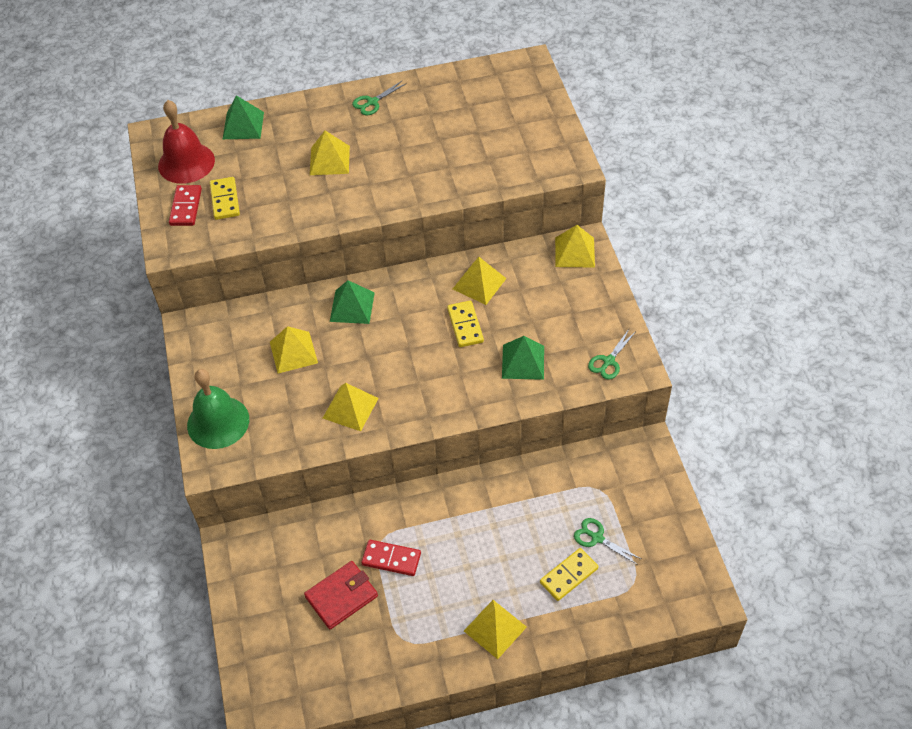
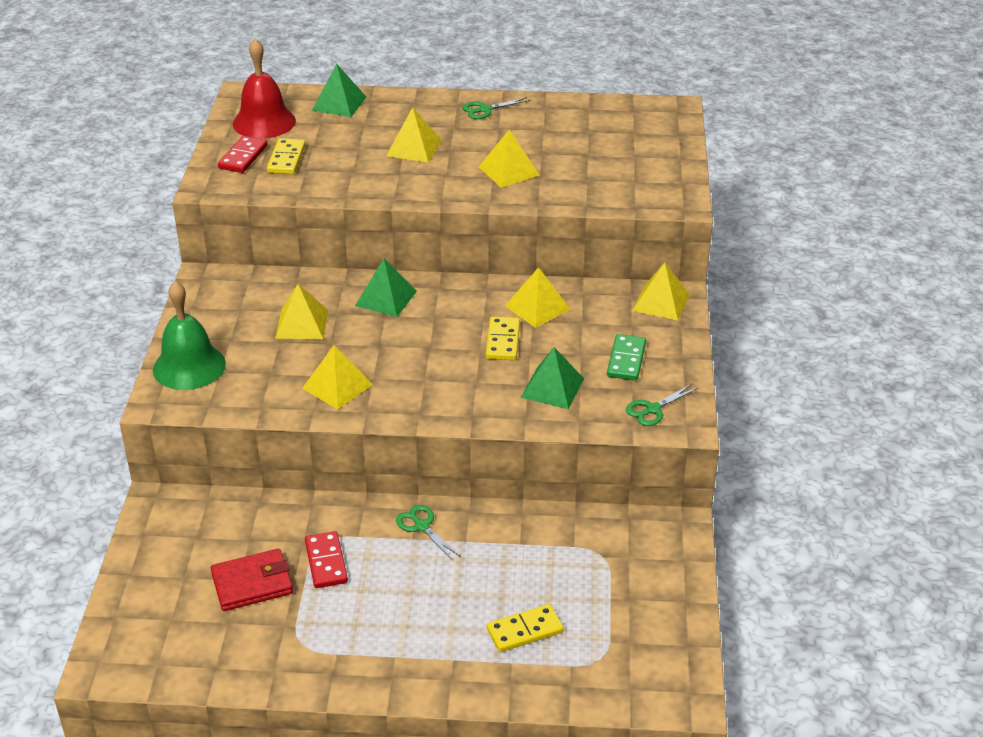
camera: 15 degrees right, 15 degrees down
(391, 559) = (326, 562): red domino -> red domino turned 45 degrees clockwise
(495, 629) = (412, 661): yellow pyramid -> yellow pyramid (508, 171)
(570, 318) = (626, 360): none -> green domino
(597, 538) = (576, 602): green scissors -> green scissors (422, 526)

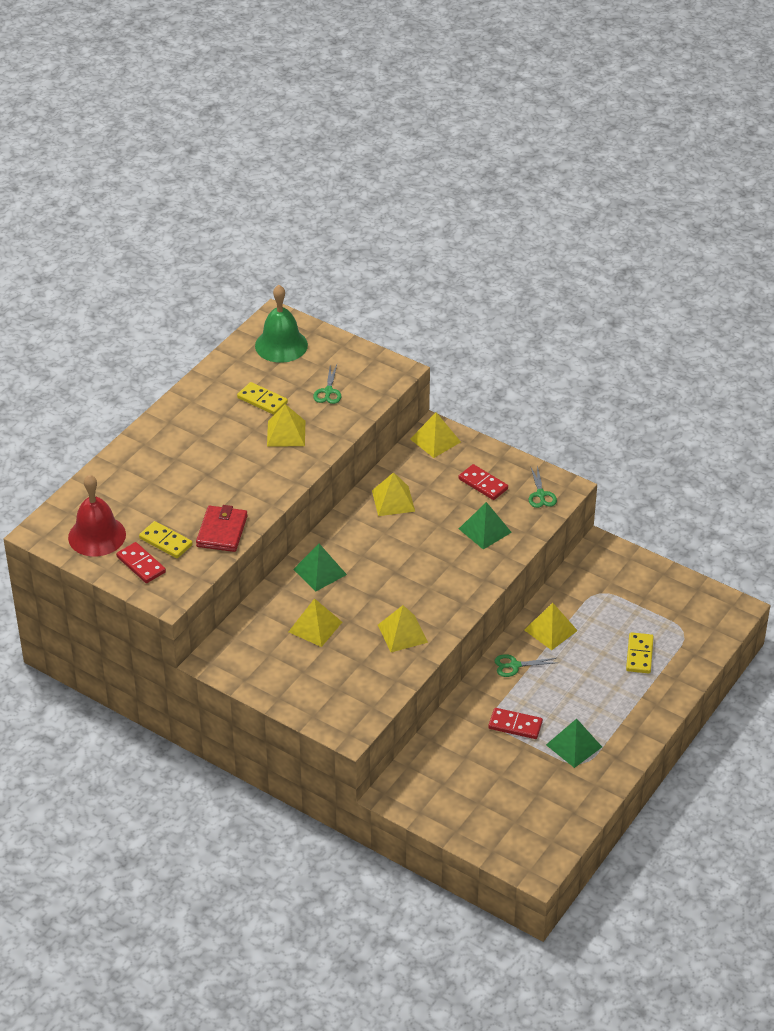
camera: 60 degrees left, 5 degrees up
(189, 366) = (319, 703): green bell -> green bell (281, 345)
(252, 583) = (509, 769): red wallet -> red wallet (222, 531)
(339, 103) = (107, 484): green pyramid -> green pyramid (574, 746)
(414, 148) = (211, 468): yellow pyramid -> yellow pyramid (550, 630)
(485, 109) = (190, 411): green scissors -> green scissors (328, 391)
(503, 341) = (417, 533): yellow domino -> yellow domino (262, 400)
(626, 360) = (483, 484): green domino -> red domino

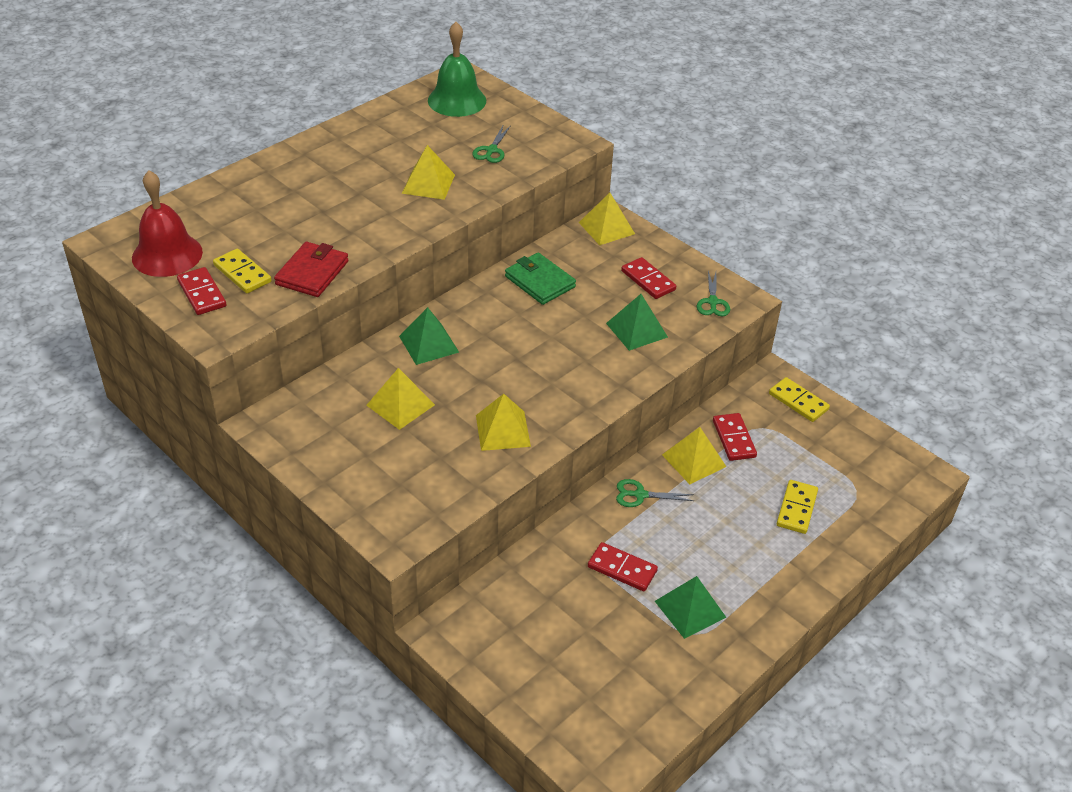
camera: 10 degrees right, 0 degrees up
(262, 400) = (415, 148): yellow domino -> yellow domino (798, 401)
(393, 501) = (540, 282): yellow pyramid -> green wallet
(578, 606) = (734, 439): none -> red domino

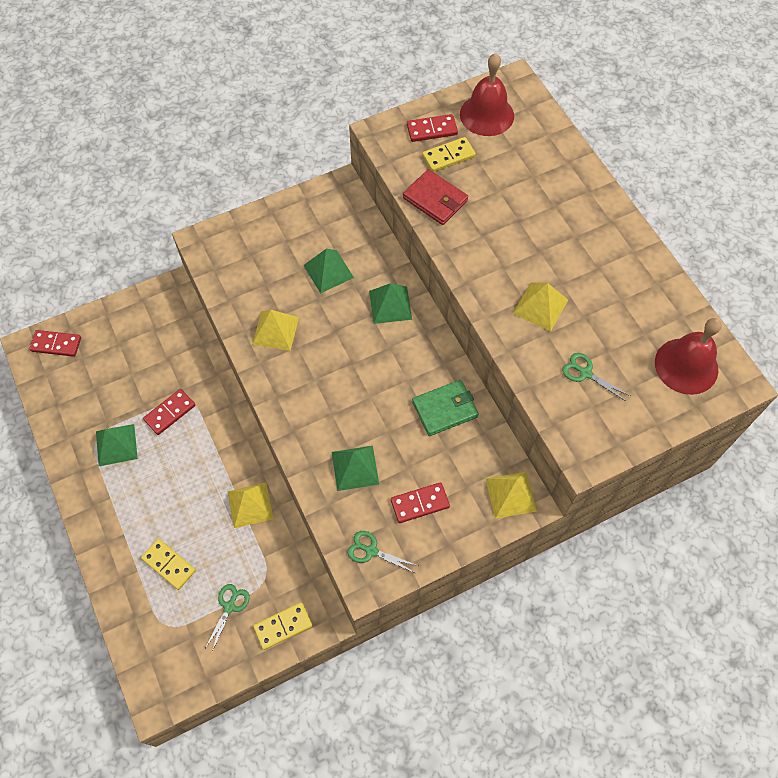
camera: 110 degrees right, 20 degrees up
(400, 405) = (328, 271): yellow pyramid -> green pyramid
(457, 100) = (686, 366): green bell -> red bell
(640, 495) = (231, 450): green scissors -> green scissors (229, 607)
(734, 439) = (260, 548): red domino -> red domino (56, 344)

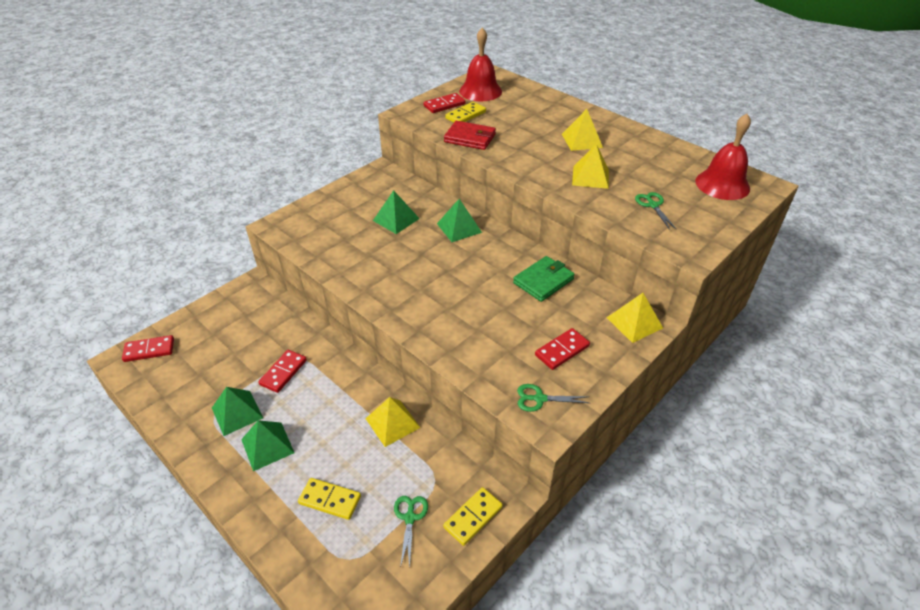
camera: 20 degrees left, 20 degrees down
(275, 330) = (368, 266): yellow pyramid -> yellow pyramid (582, 140)
(355, 467) = (489, 341): green pyramid -> green pyramid (267, 446)
(585, 373) = (653, 205): green scissors -> green scissors turned 60 degrees clockwise

